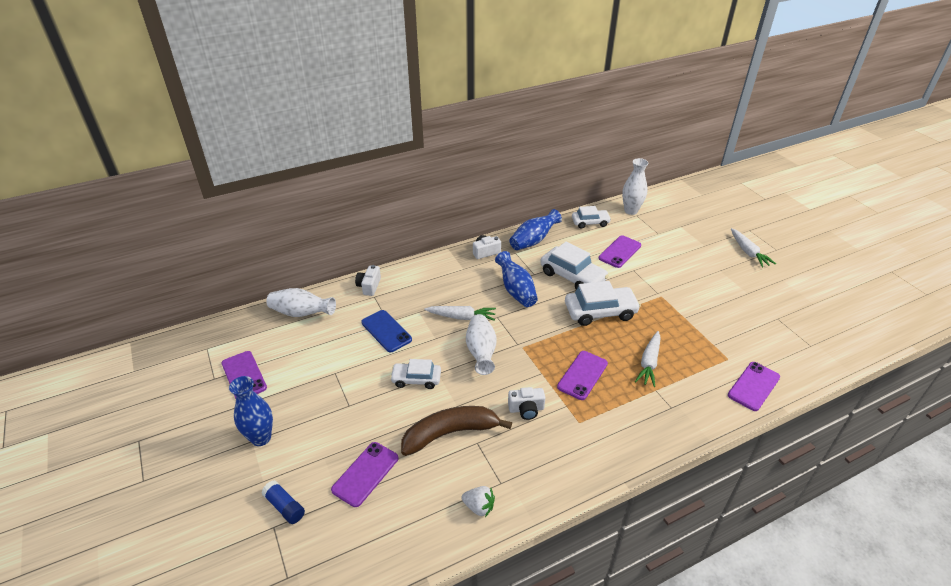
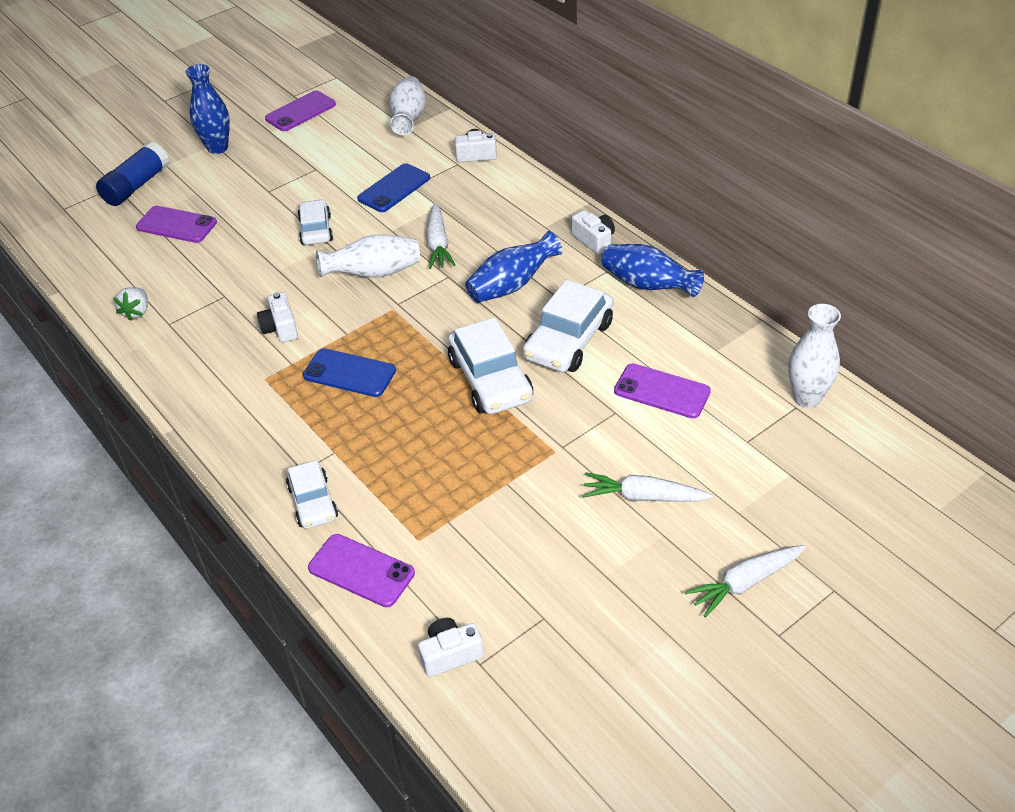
camera: 80 degrees right, 5 degrees up
(285, 507) = (136, 186): blue glue stick -> blue glue stick, size x1.58
(450, 433) = (236, 273): brown banana -> none
(582, 375) = (349, 373): purple phone -> blue phone
(590, 222) = (736, 346): white car -> white car (313, 502)
(649, 363) = (388, 442): white carrot -> white carrot (643, 497)
(807, 356) = (450, 654): none -> white camera

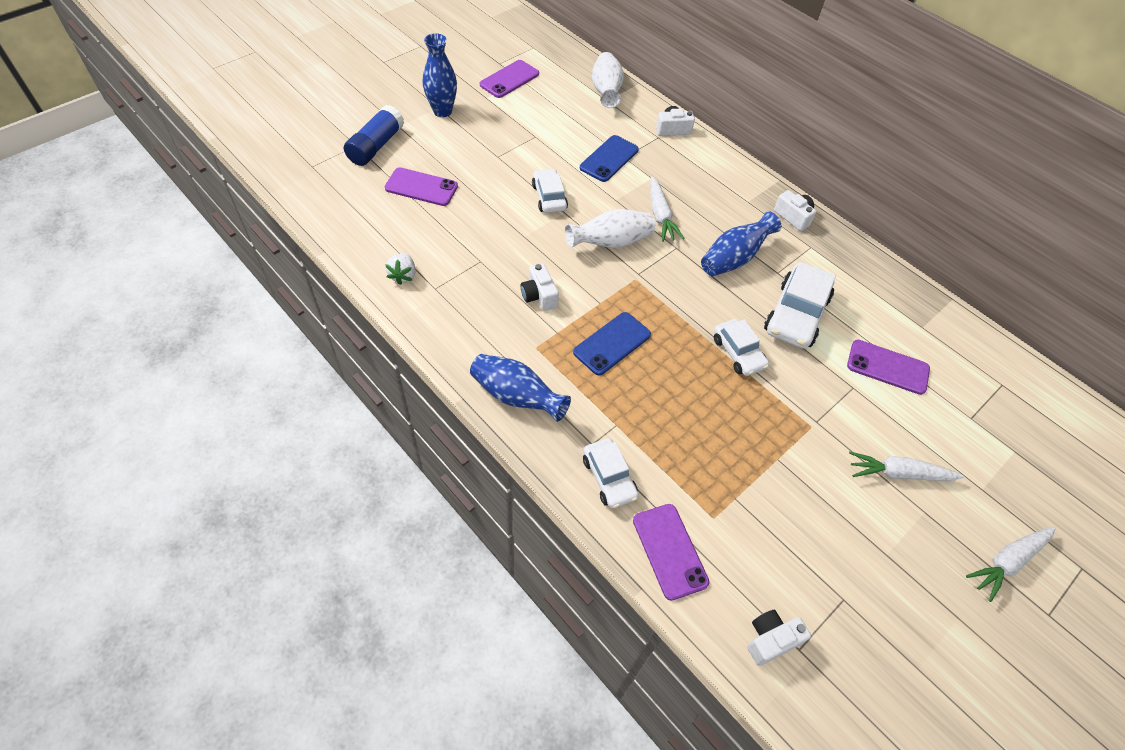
camera: 10 degrees left, 10 degrees up
(349, 373) = (612, 343): blue phone -> blue phone turned 60 degrees counterclockwise
(361, 571) = (669, 551): purple phone -> purple phone turned 45 degrees clockwise
(490, 380) = (738, 353): white car -> white car, size x0.62
(647, 285) = (849, 262): blue vase -> blue vase (516, 396)
(807, 398) = (1009, 376): white vase -> none

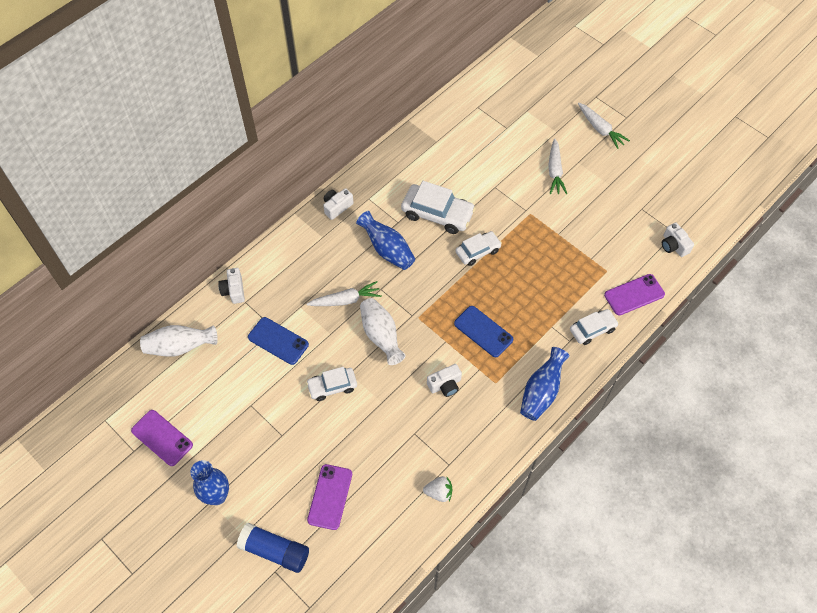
camera: 90 degrees left, 5 degrees up
(887, 367) = (474, 166): purple phone -> none

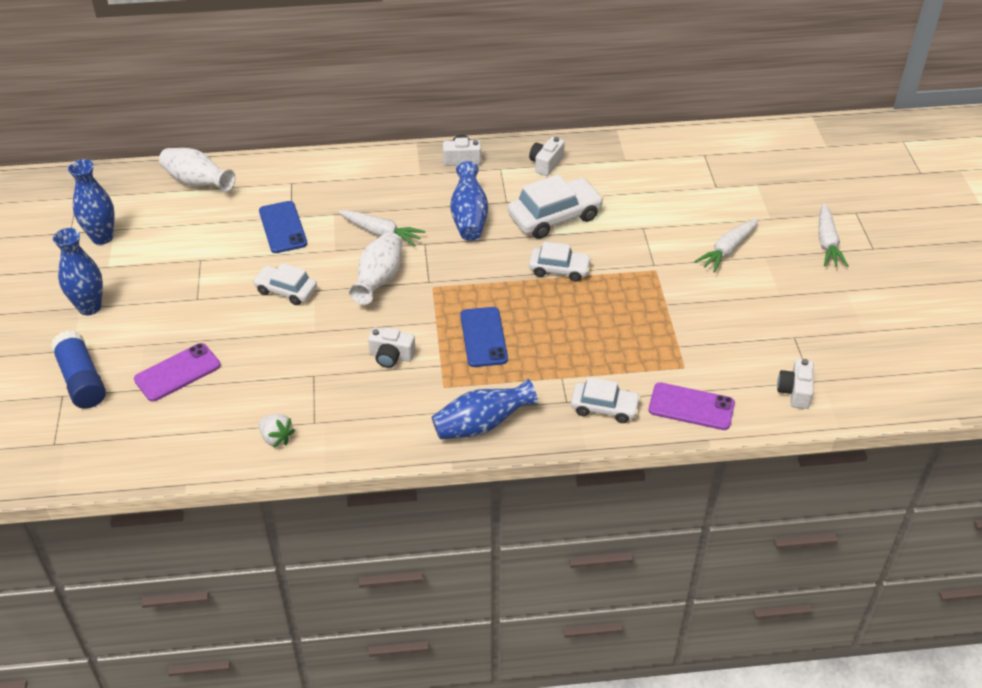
camera: 40 degrees right, 15 degrees down
(162, 438) = (102, 237): purple phone -> blue vase
(234, 290) = (292, 169): white camera -> white camera (546, 164)
(437, 214) = (554, 217): white car -> white car turned 90 degrees counterclockwise

